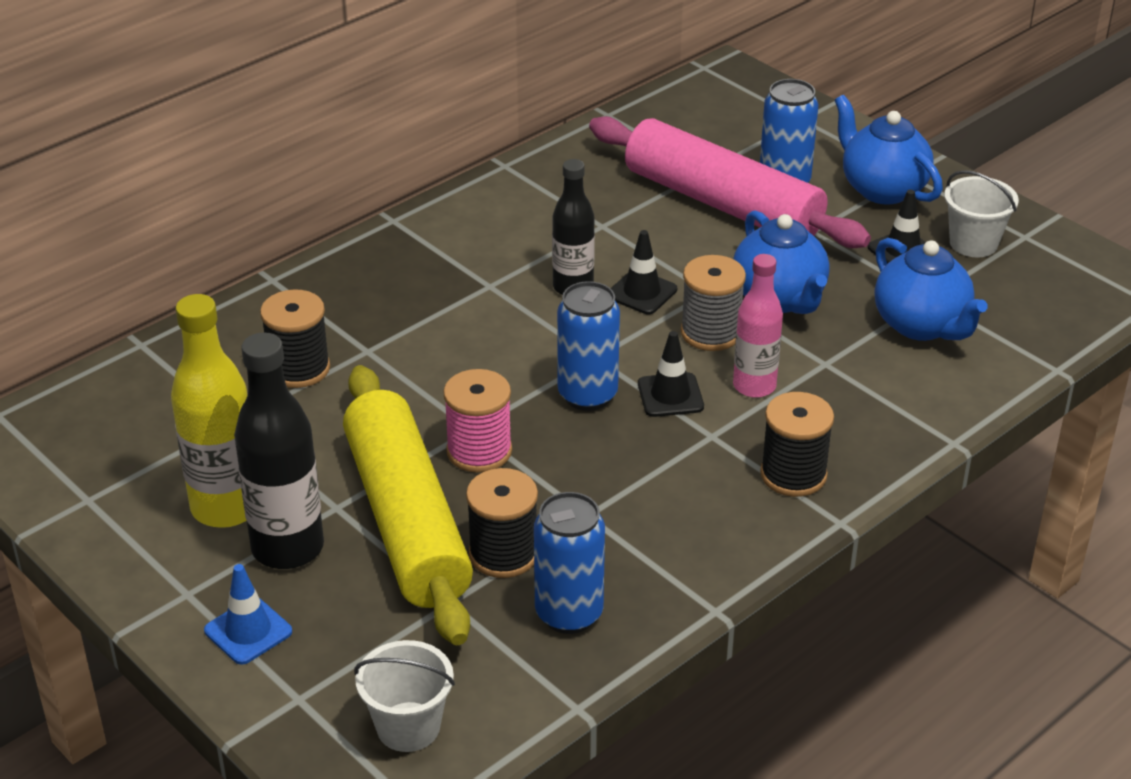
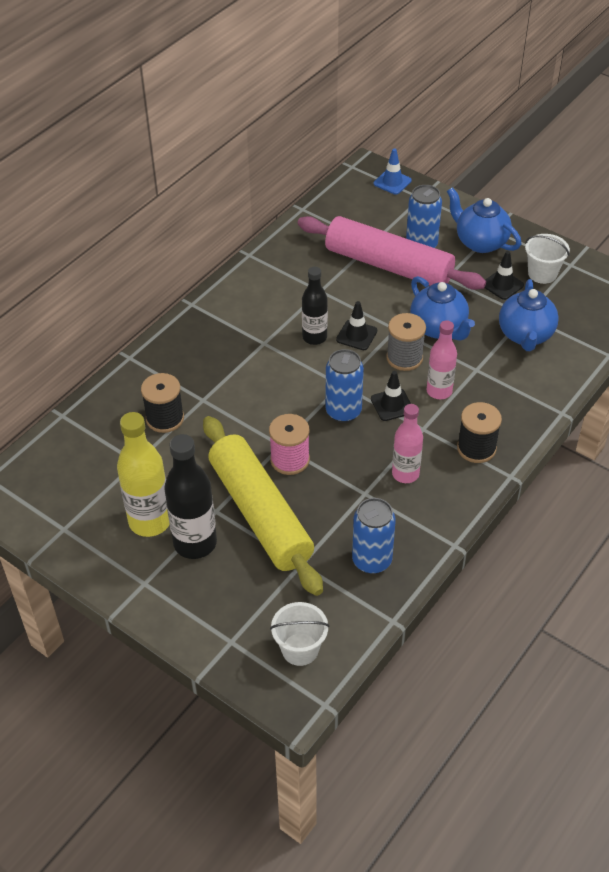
camera: 10 degrees left, 10 degrees up
(248, 631) = (188, 602): blue traffic cone -> blue traffic cone (392, 182)
(503, 554) = (323, 527): black spool -> none
(663, 496) = (405, 474): none -> pink bottle
(921, 325) = (525, 335): blue teapot -> blue teapot turned 45 degrees clockwise

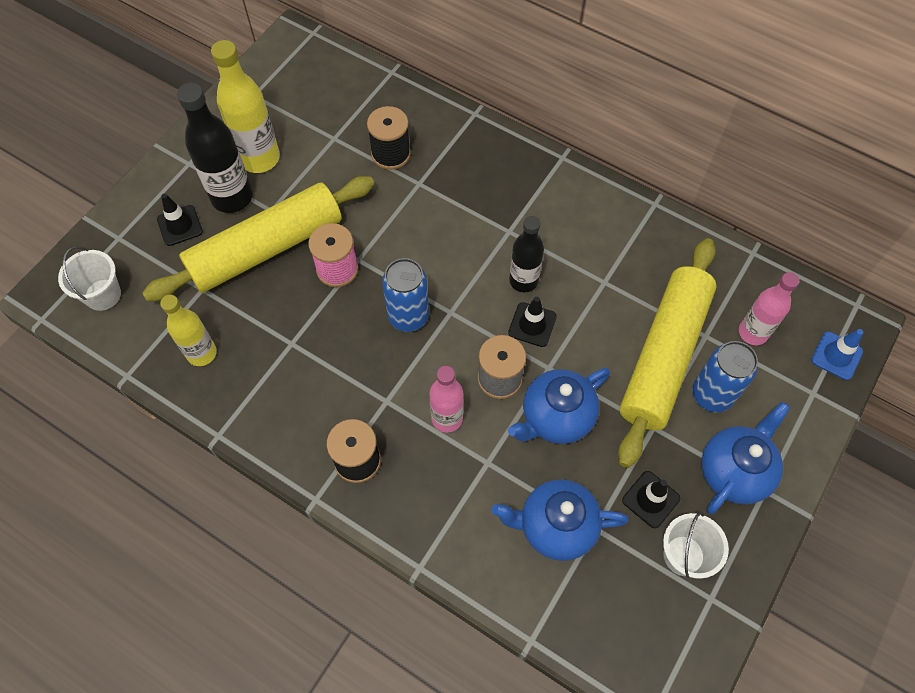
camera: 85 degrees right, 15 degrees up
(372, 560) = (202, 353): blue can -> yellow bottle
(388, 265) = (663, 356): pink rolling pin -> yellow rolling pin
(392, 405) = (422, 366): black traffic cone -> black traffic cone (180, 225)
(405, 474) = (318, 383): pink bottle -> pink bottle (753, 333)

